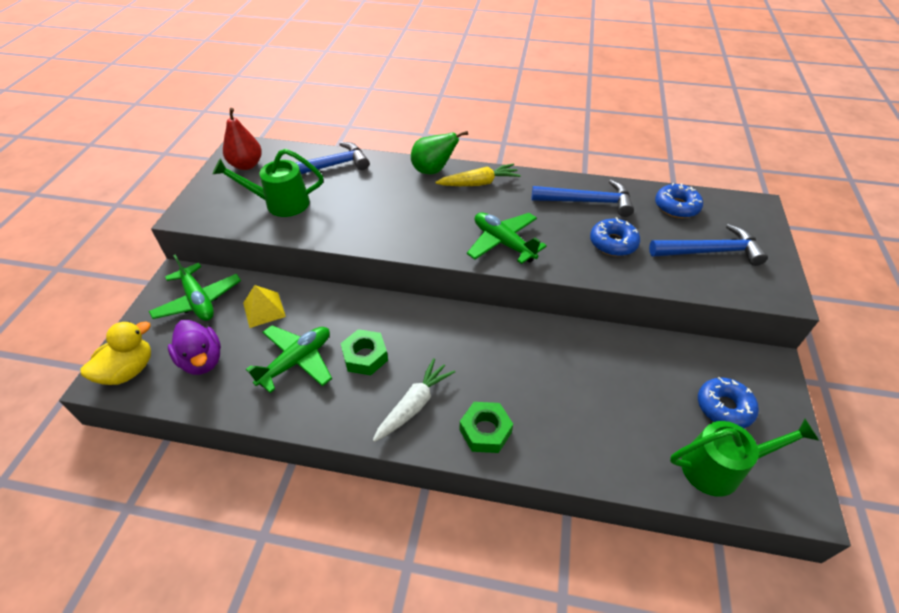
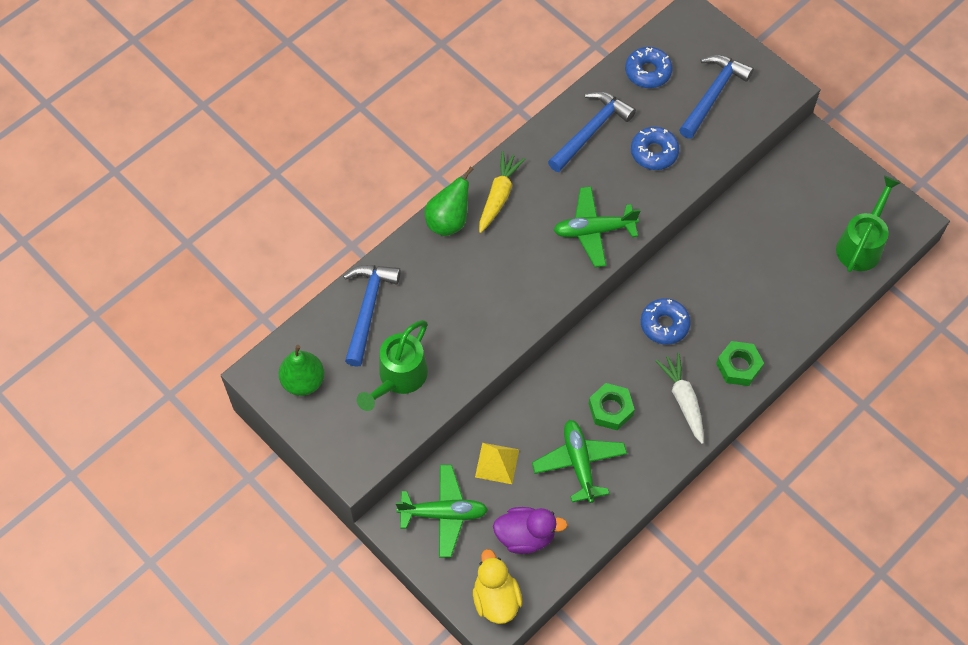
camera: 55 degrees left, 15 degrees up
(246, 165) = (303, 381): red pear -> green pear
(724, 407) = (824, 202): blue donut -> blue donut (664, 324)

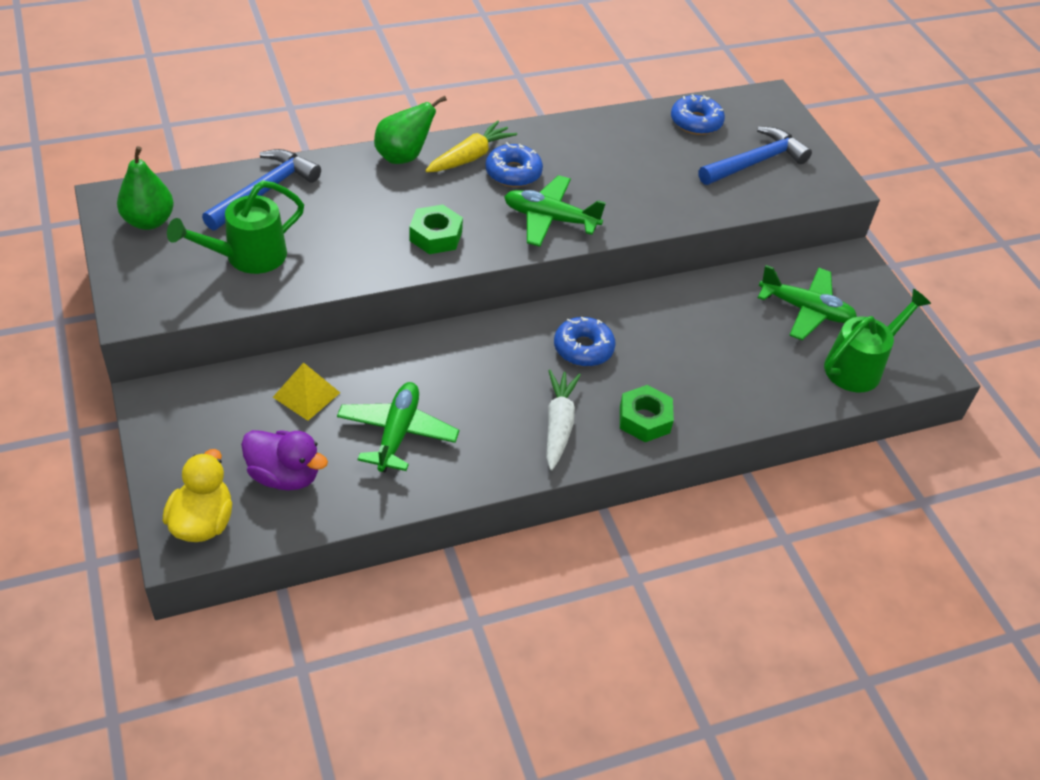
camera: 20 degrees right, 15 degrees down
(443, 513) = (212, 415): green plane -> green plane (805, 310)
(591, 131) = (604, 143): blue hammer -> none
(610, 409) = (469, 399): green nut -> green nut (435, 236)
(654, 152) = (660, 183): blue donut -> blue donut (513, 173)

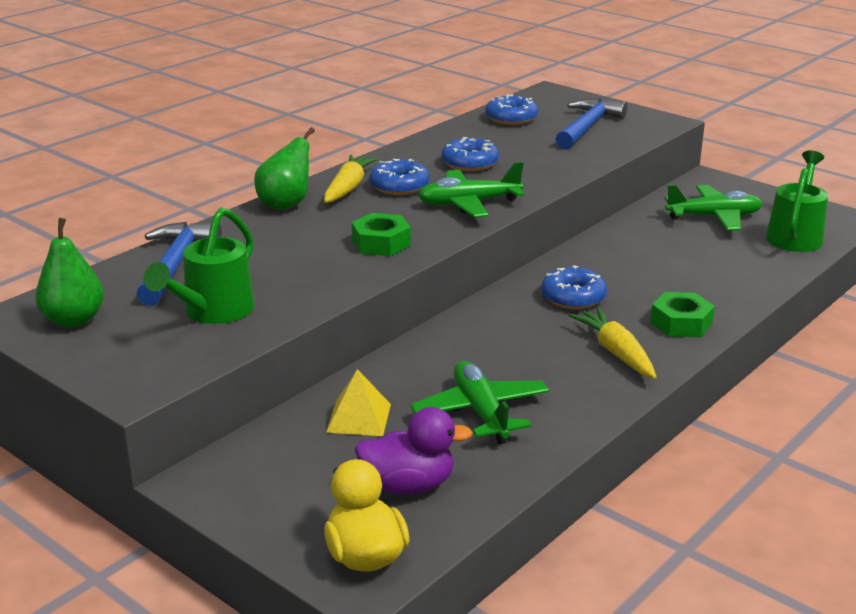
camera: 25 degrees left, 20 degrees down
(558, 424) = (616, 352): white carrot -> yellow carrot
(600, 168) = (469, 163): none -> blue donut

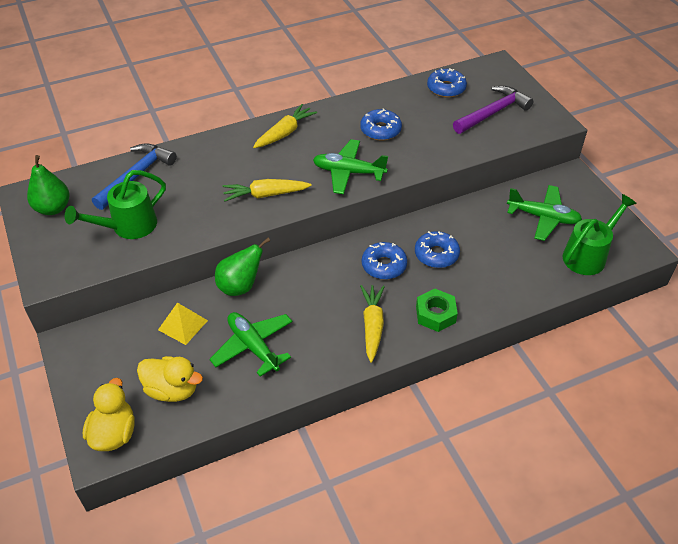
camera: 25 degrees right, 20 degrees up
(286, 204) = (236, 138): green pear -> green pear (240, 286)
(381, 243) = (265, 195): green nut -> yellow carrot
(399, 186) = (317, 141): blue donut -> blue donut (436, 254)
(408, 485) = (172, 390): purple duck -> yellow duck
(481, 412) = (253, 346): green plane -> green plane turned 45 degrees counterclockwise
(587, 127) = (493, 112): blue hammer -> purple hammer

